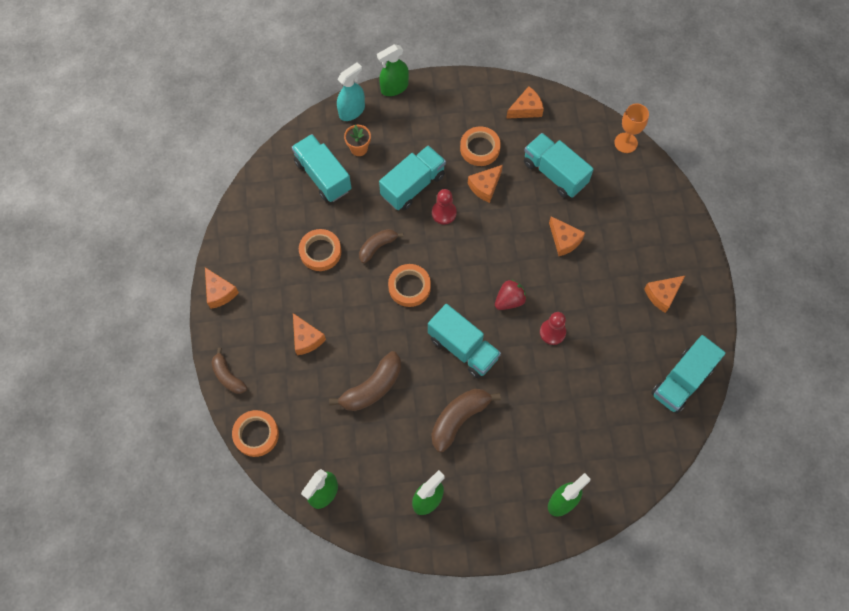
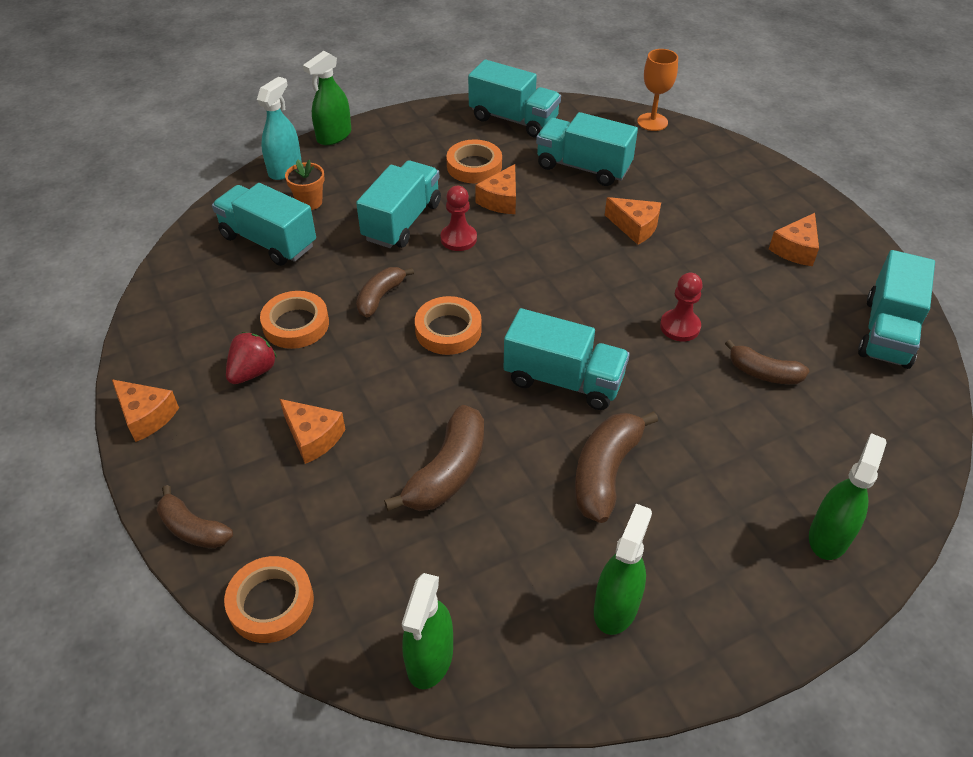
camera: 20 degrees left, 20 degrees down
(509, 300) = (599, 307): red strawberry -> red strawberry (253, 372)
(526, 109) = (513, 119): orange cheese -> turquoise truck
(586, 384) = (763, 373): none -> brown banana

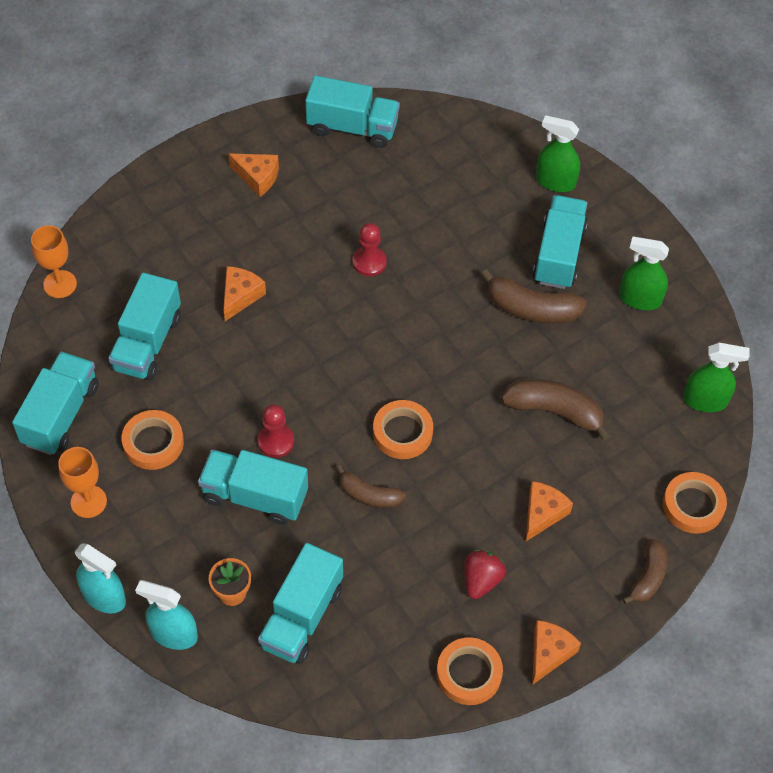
camera: 100 degrees left, 10 degrees up
(253, 372) = (481, 580): red strawberry -> red strawberry turned 90 degrees clockwise
(296, 324) = (416, 560): orange tape -> orange tape (469, 673)
(334, 136) = (104, 597): green spray bottle -> turquoise spray bottle
(424, 131) = (88, 501): none -> orange goblet
(501, 200) = (210, 411): orange cheese -> none
(563, 380) = (445, 341): turquoise truck -> turquoise truck (558, 254)
(763, 373) = (412, 208): brown banana -> none

